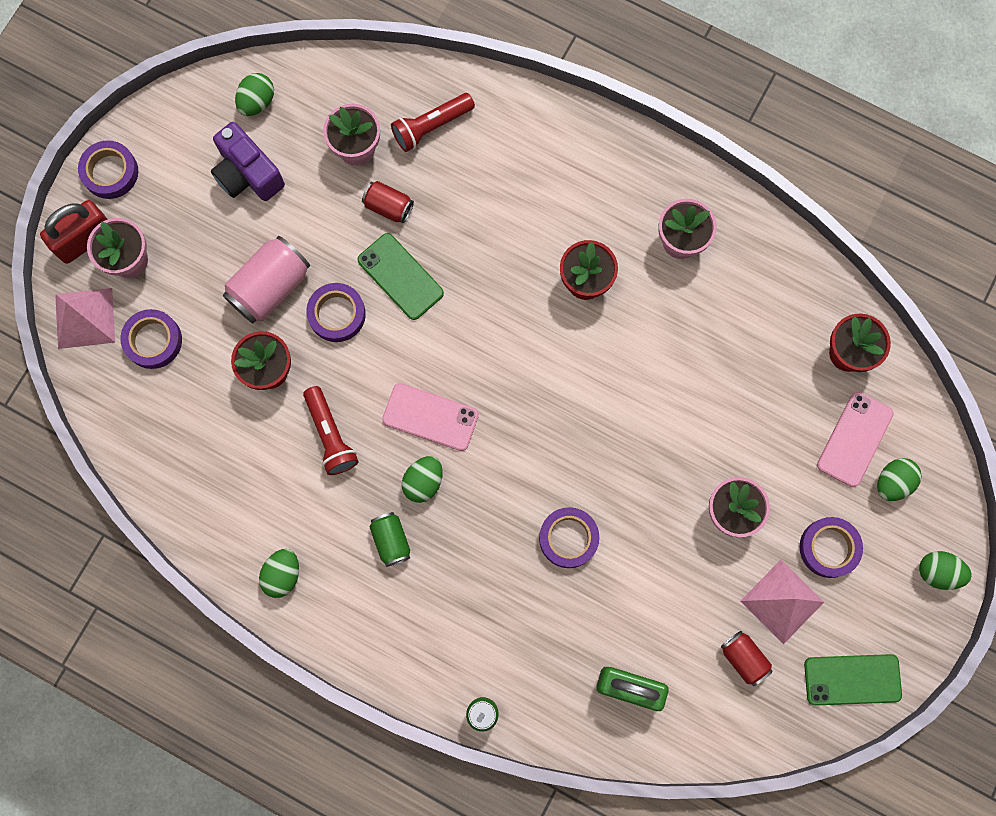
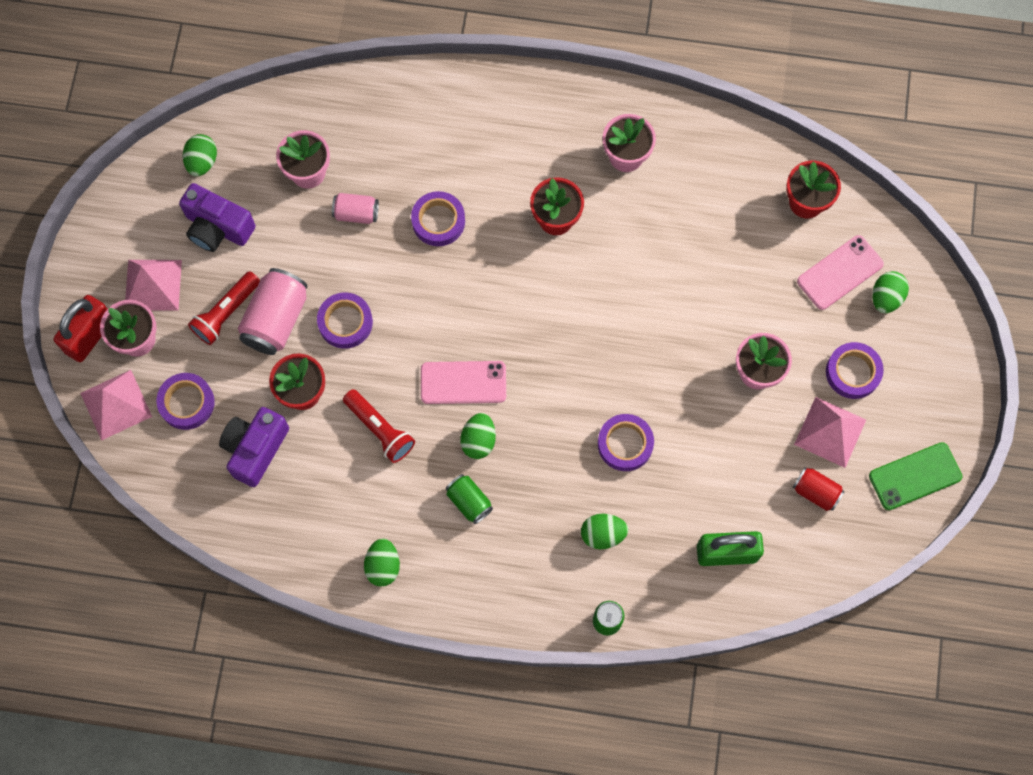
camera: 20 degrees left, 5 degrees down
(110, 172) = (90, 268): purple tape -> purple tape (438, 221)
(164, 210) = (153, 285): none -> pink pyramid
(202, 411) = (255, 449): none -> purple camera
(388, 207) = (356, 213): red can -> pink can
(400, 276) = (390, 270): green phone -> none
(431, 126) = (368, 131): red flashlight -> red flashlight (226, 313)
(855, 439) = (840, 273): pink phone -> pink phone turned 45 degrees clockwise
(938, 572) = (953, 360): green egg -> green egg (603, 534)

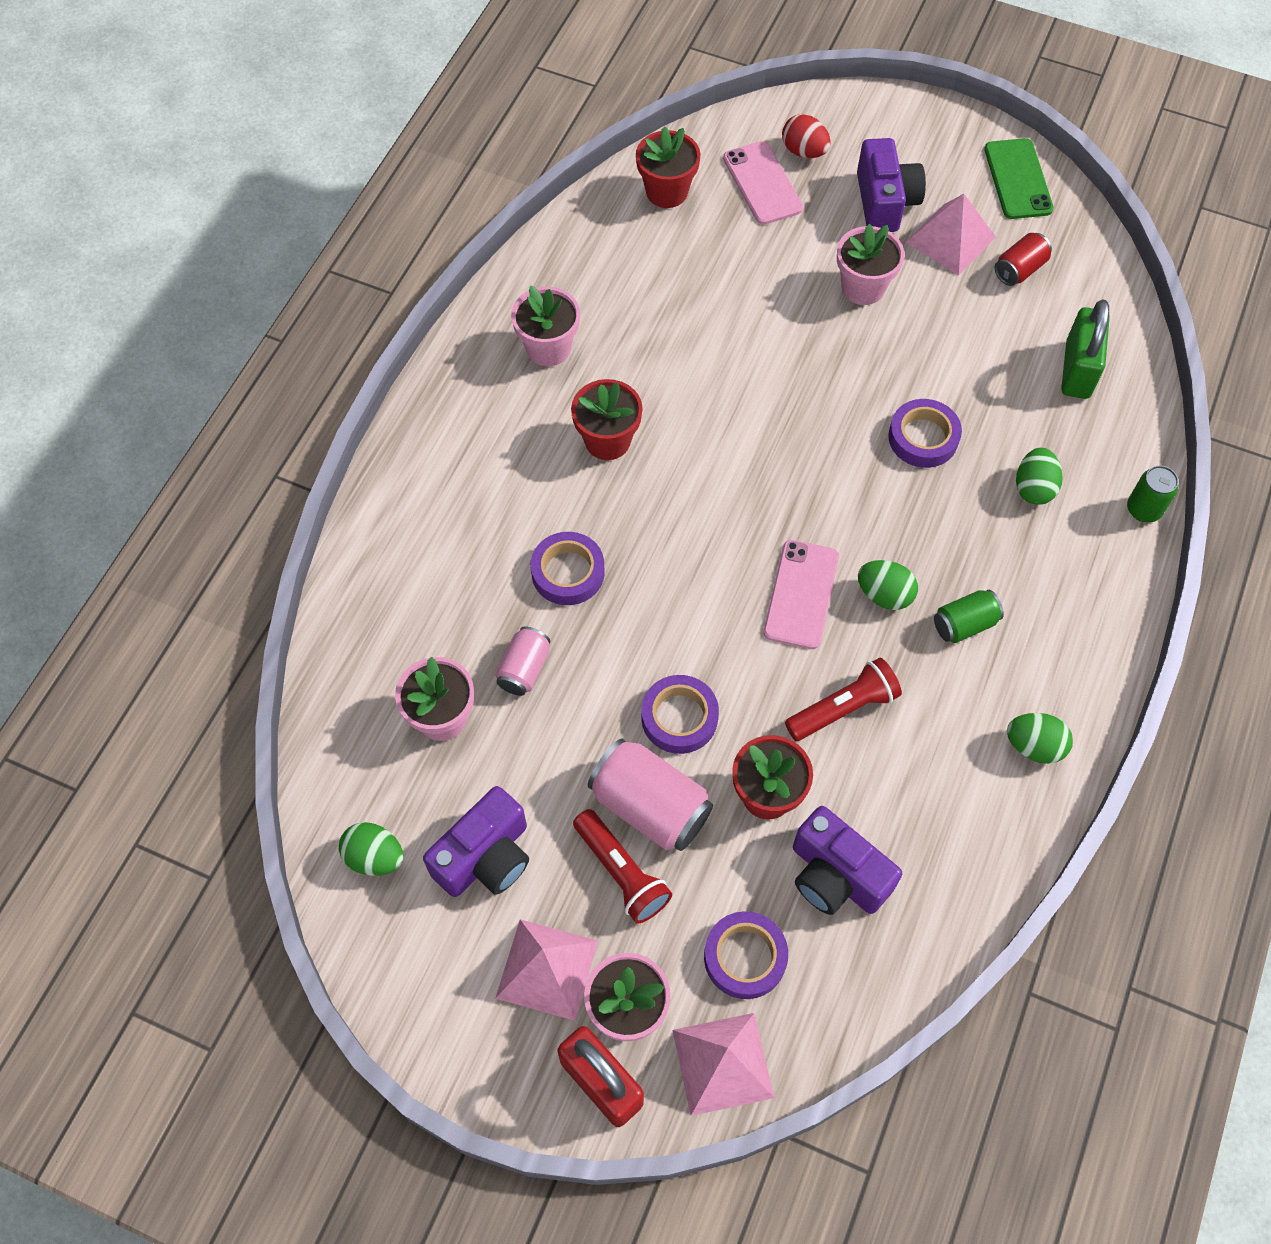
camera: 75 degrees left, 10 degrees down
(853, 372) = (885, 202): purple tape -> purple camera
(886, 298) = (804, 151): green egg -> red egg

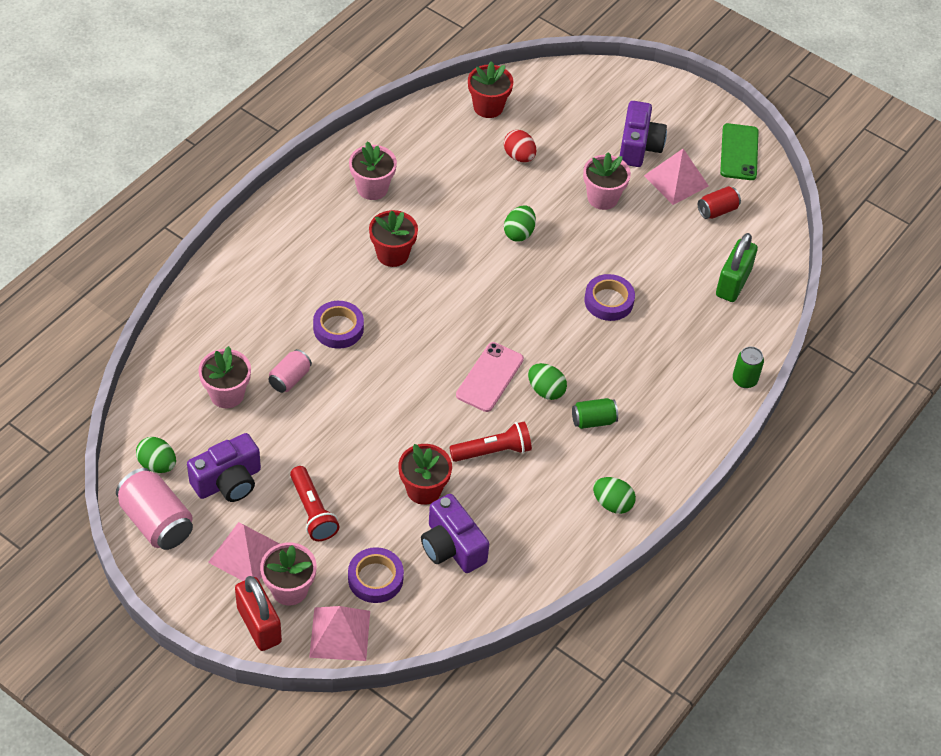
camera: 10 degrees right, 10 degrees down
(650, 806) = (344, 478): pink can -> pink can (156, 522)
(679, 718) = (382, 431): purple tape -> none
(762, 183) = (557, 116): pink phone -> none
(804, 151) = (594, 101): red egg -> red egg (519, 156)
(1033, 488) = (673, 349): green egg -> green egg (519, 233)

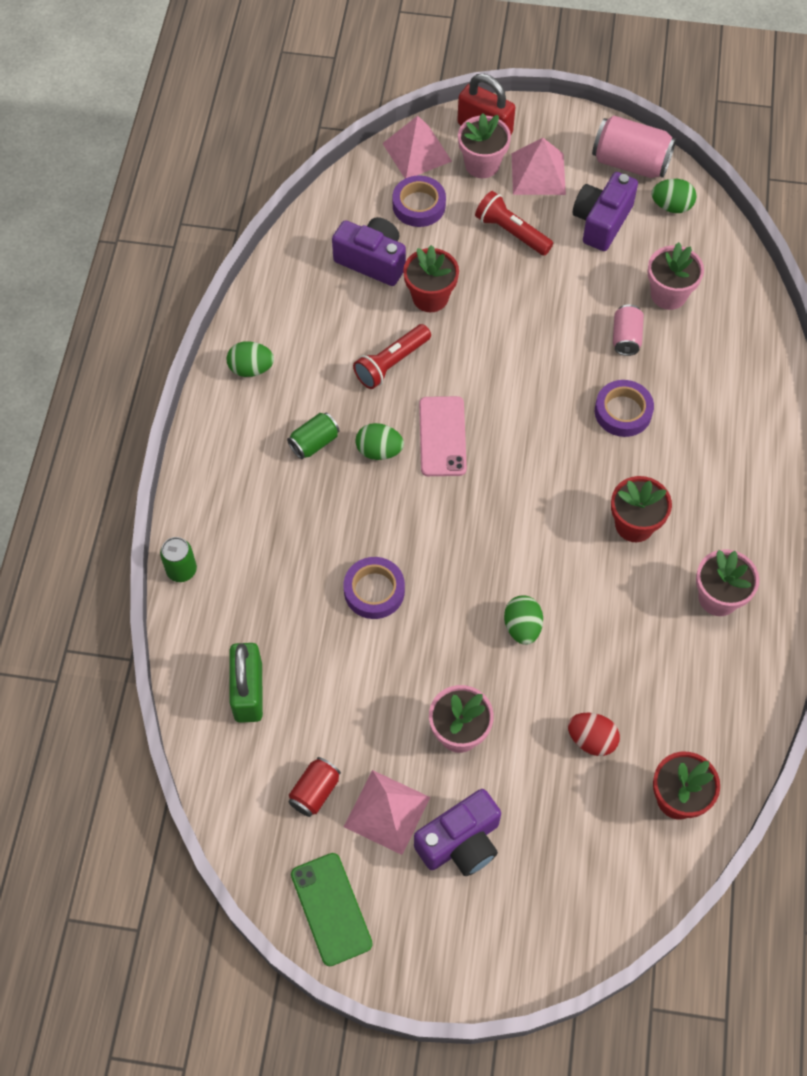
camera: 155 degrees right, 10 degrees up
(638, 146) = (460, 842): purple camera -> purple camera turned 105 degrees counterclockwise

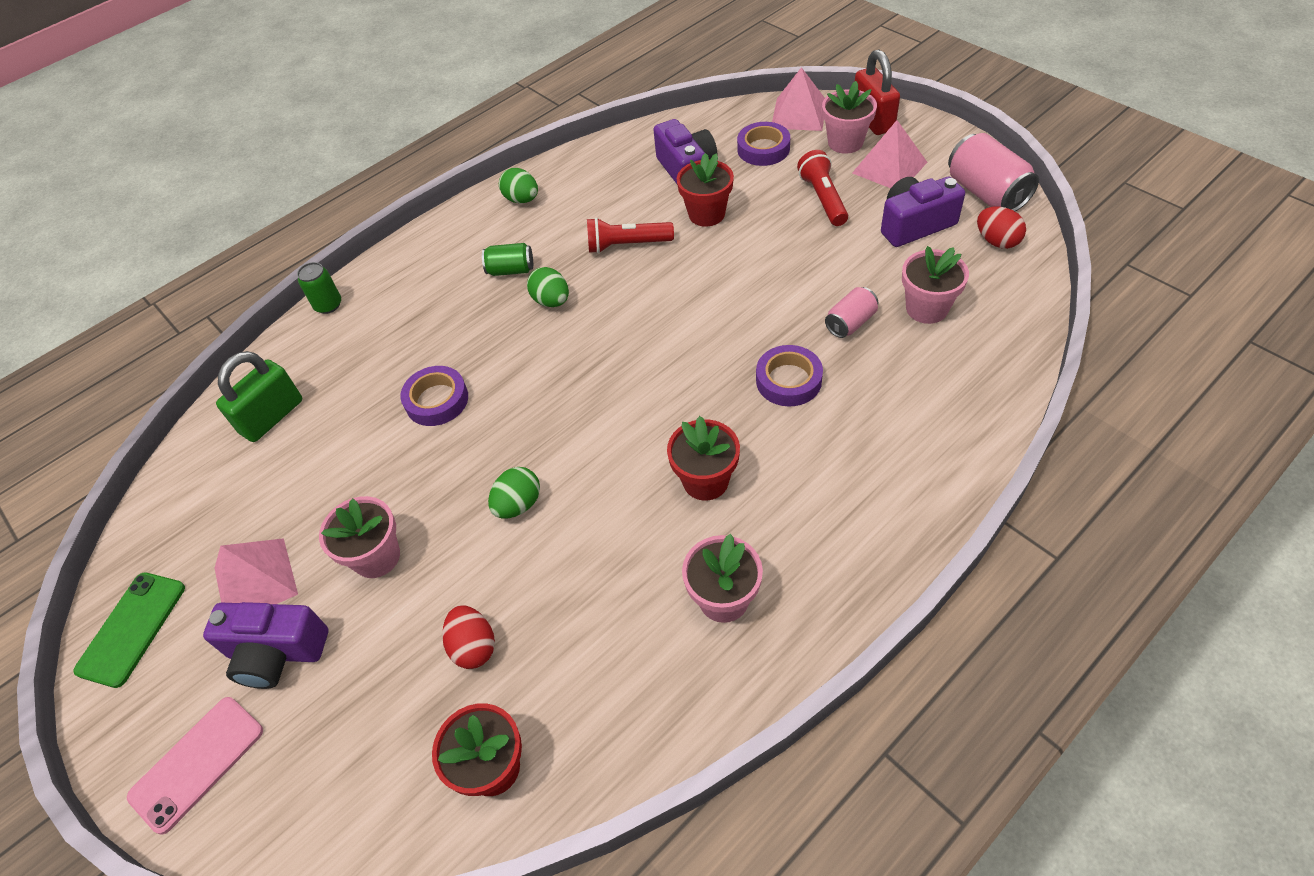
camera: 45 degrees right, 10 degrees down
(315, 792) = (228, 524): red can -> none
(442, 436) = (611, 317): pink phone -> pink phone (197, 763)
(671, 206) = (996, 241): green egg -> red egg

